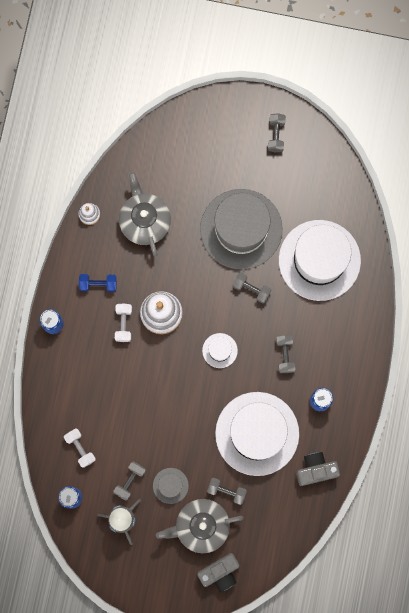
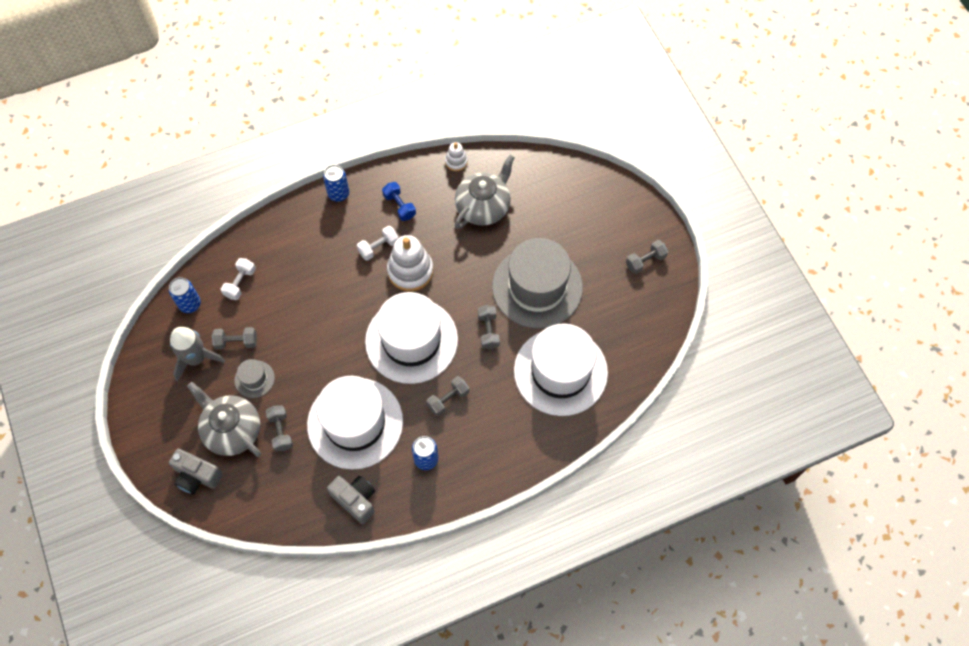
camera: 55 degrees right, 15 degrees down
(220, 350) = (411, 340): white hat -> white hat, size x2.35

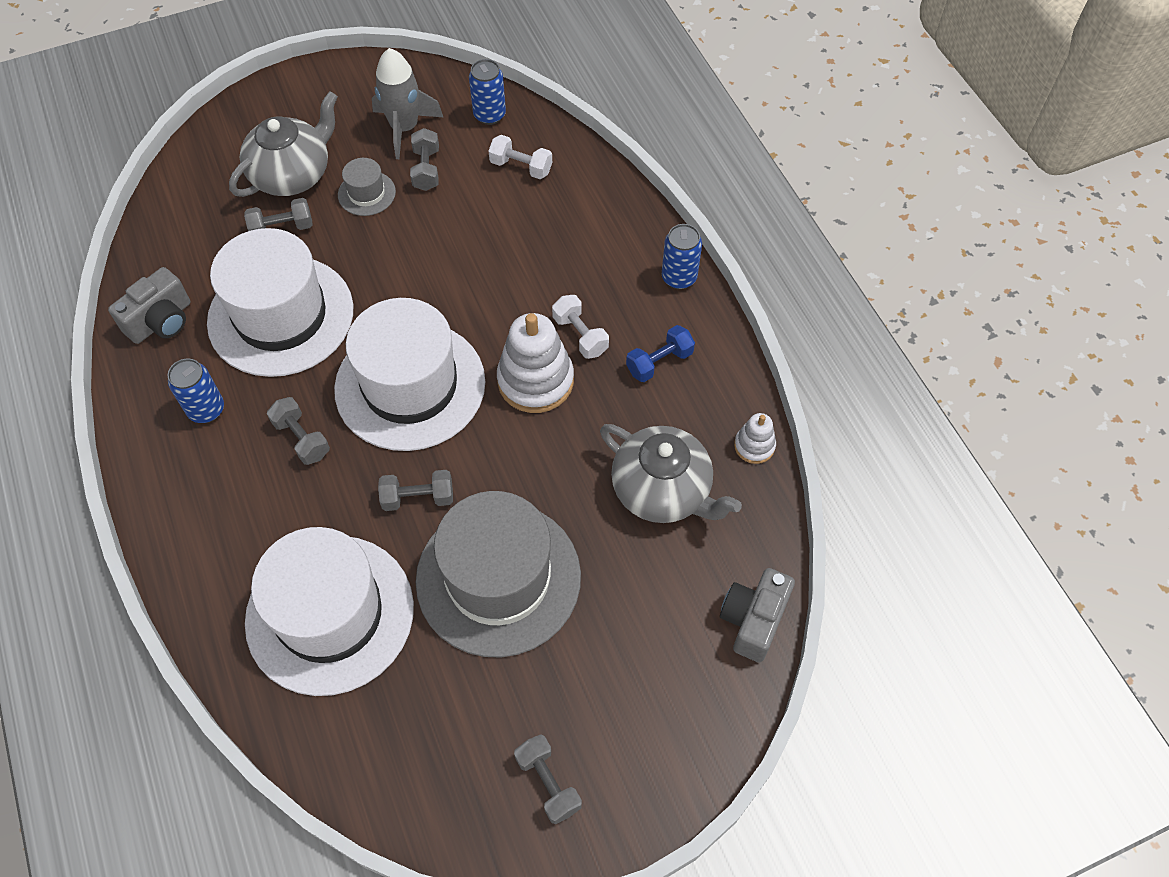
camera: 90 degrees right, 5 degrees down
(197, 476) = (233, 143): grey camera -> grey camera (753, 620)

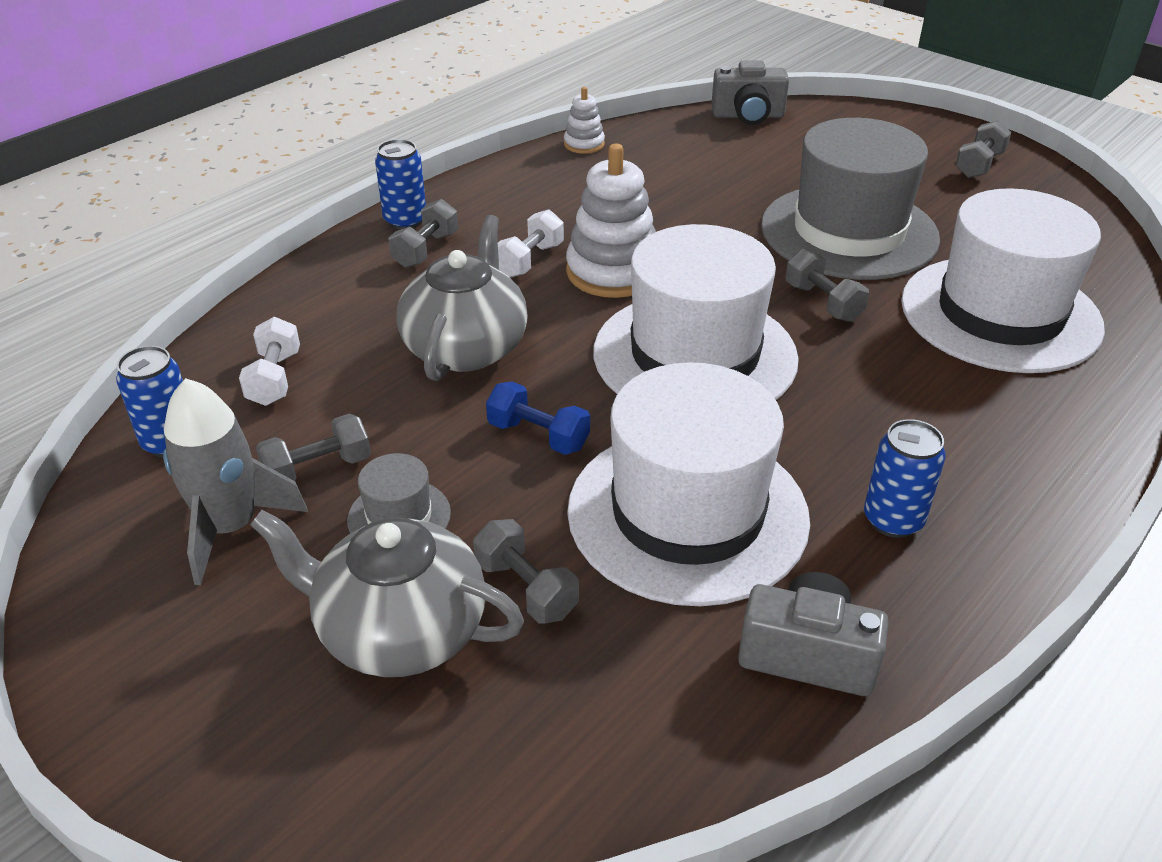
camera: 115 degrees left, 20 degrees down
(301, 439) = (844, 413): grey dumbbell -> grey dumbbell (426, 250)
(659, 362) = (528, 207): blue dumbbell -> blue dumbbell (538, 436)
(662, 490) = (672, 175): grey teapot -> grey teapot (466, 347)

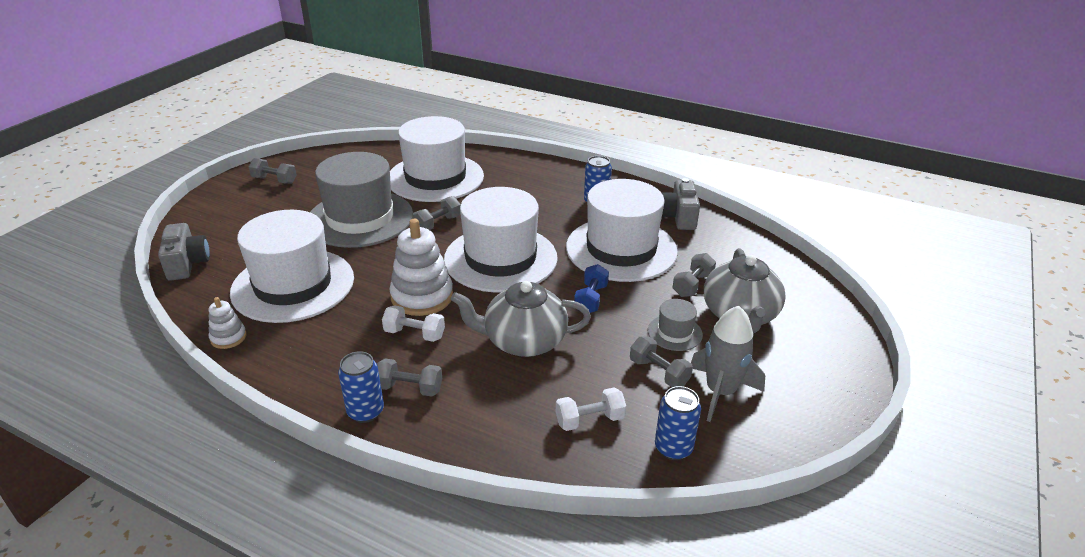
camera: 105 degrees left, 5 degrees down
(677, 180) = (293, 285): none -> white hat

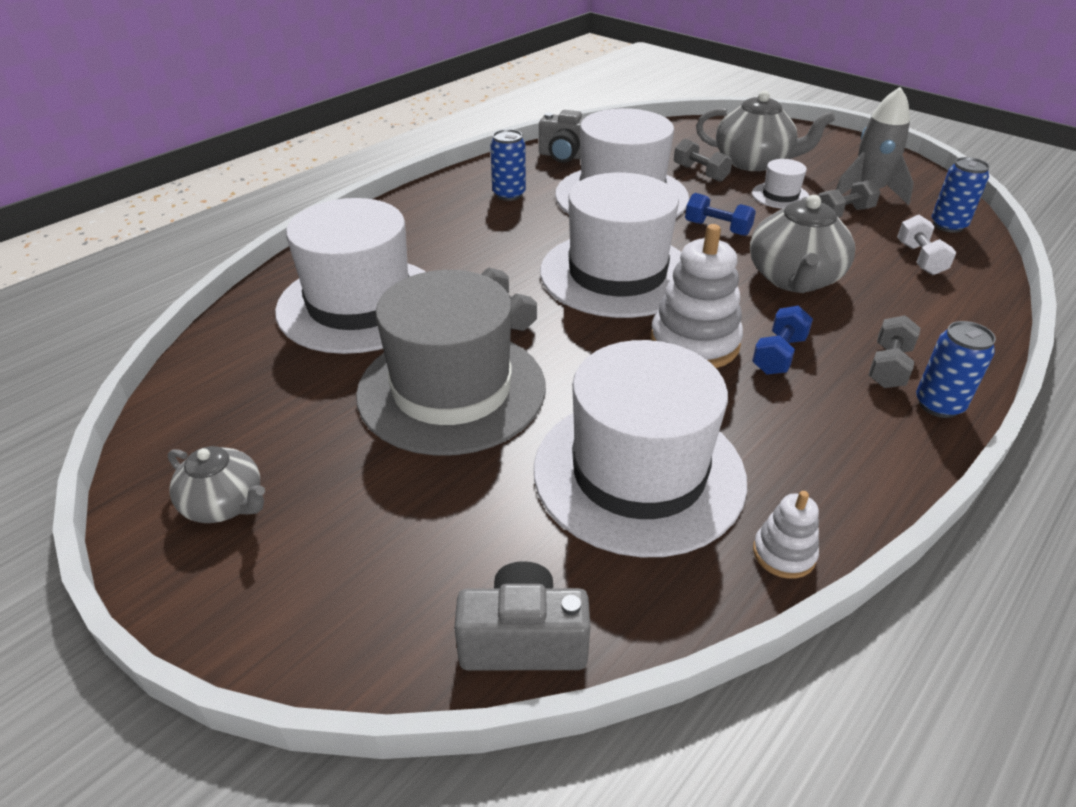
camera: 75 degrees left, 5 degrees up
(274, 180) = (225, 504): grey dumbbell -> grey teapot
(414, 334) = (779, 355): white dumbbell -> blue dumbbell
(674, 333) = (780, 195): grey hat -> white hat

